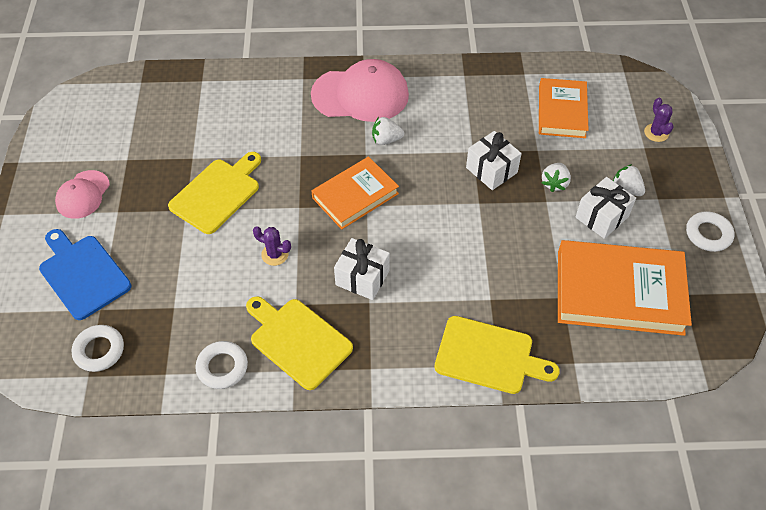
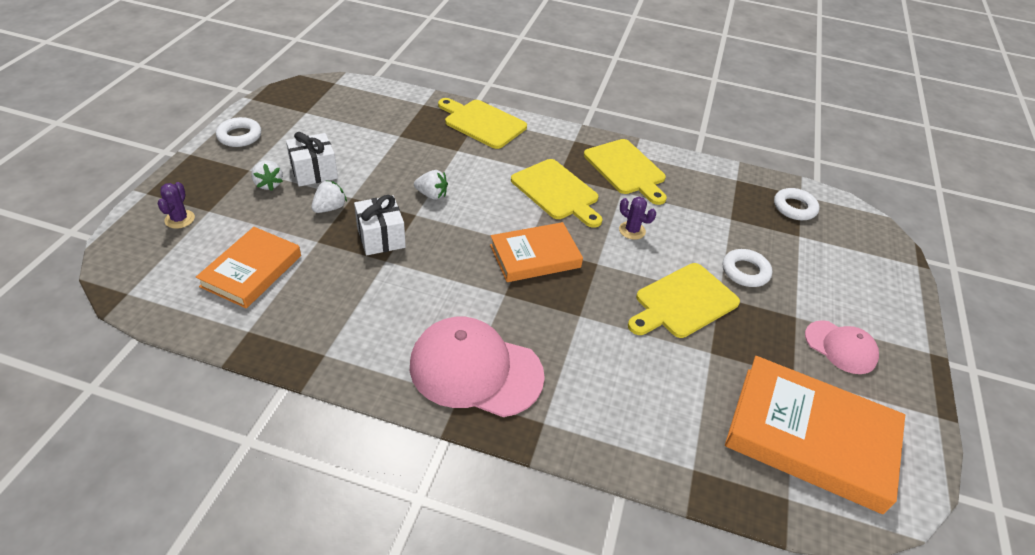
camera: 165 degrees left, 10 degrees down
(82, 274) = (822, 268): blue cutting board -> none
(83, 195) = (840, 347): pink cap -> pink cap turned 90 degrees clockwise
(222, 367) = (690, 171): white ring -> white ring (745, 271)
(362, 278) = (557, 192): white gift -> yellow cutting board
(386, 140) = (473, 302): white strawberry -> white strawberry (432, 195)
(619, 292) = (352, 126): orange book -> orange book (810, 437)

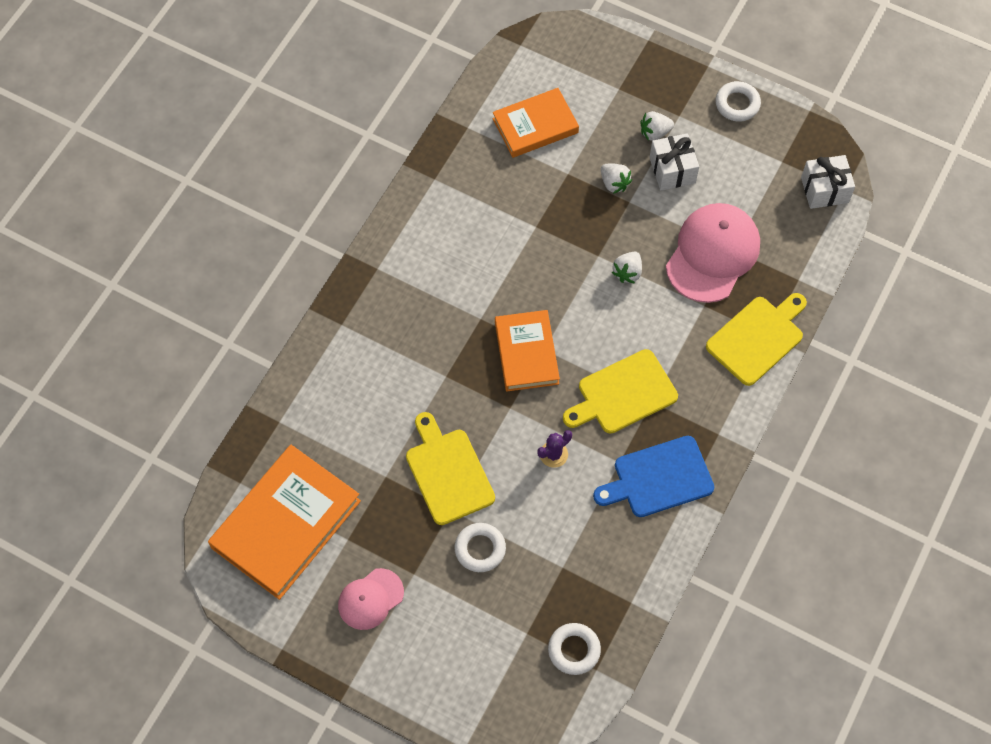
camera: 105 degrees right, 20 degrees up
(179, 219) = (608, 68): purple cactus -> none
(252, 271) = (535, 126): orange book -> orange book turned 60 degrees counterclockwise
(381, 237) = (567, 224): white gift -> white gift (824, 190)
(475, 370) = (400, 283): pink cap -> pink cap (712, 254)
(626, 169) = (658, 478): yellow cutting board -> blue cutting board

